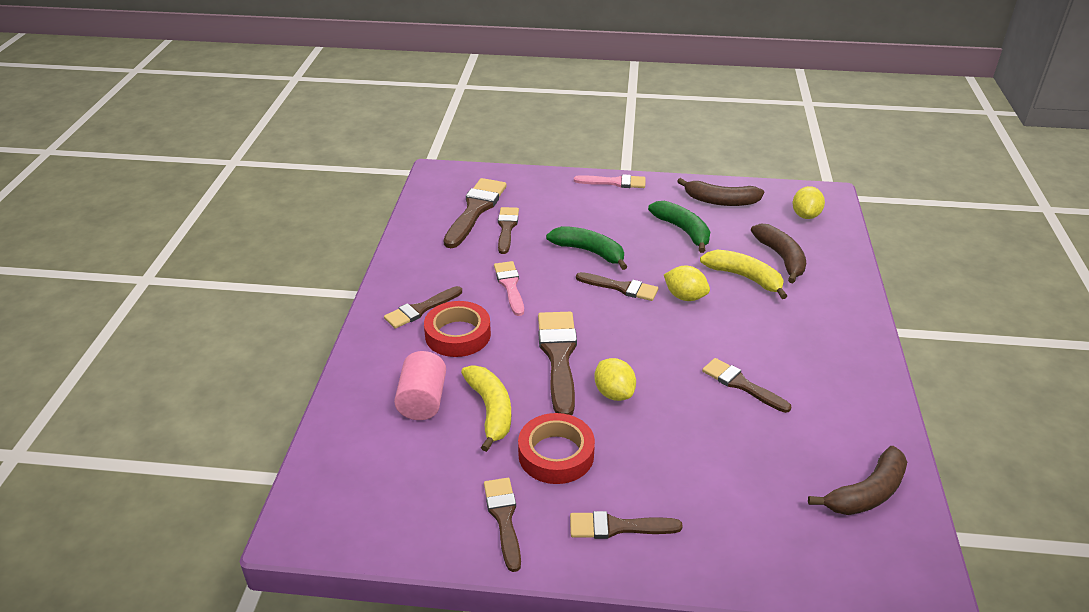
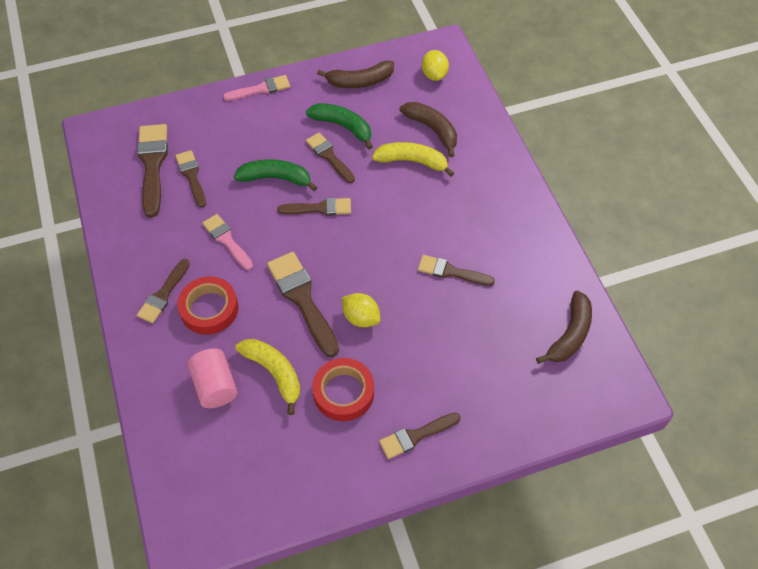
camera: 25 degrees left, 20 degrees up
(504, 518) = (332, 464): brown brush -> brown brush (329, 156)
(685, 297) = (374, 199): yellow lemon -> none

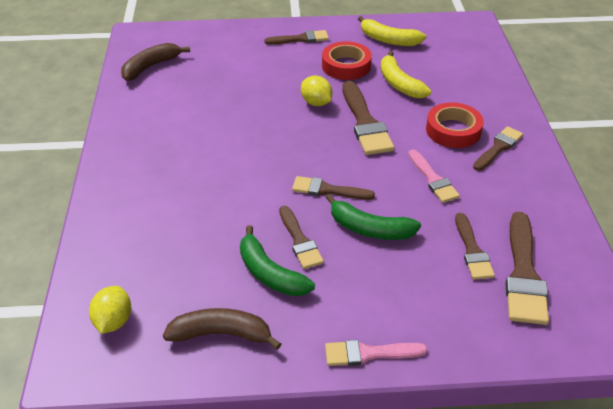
camera: 165 degrees left, 15 degrees down
(215, 386) = (449, 84): pink cylinder -> none
(412, 161) = (205, 216): yellow banana -> yellow banana (388, 40)
(432, 130) = (161, 247): brown banana -> none
(451, 272) = (221, 118): brown brush -> none

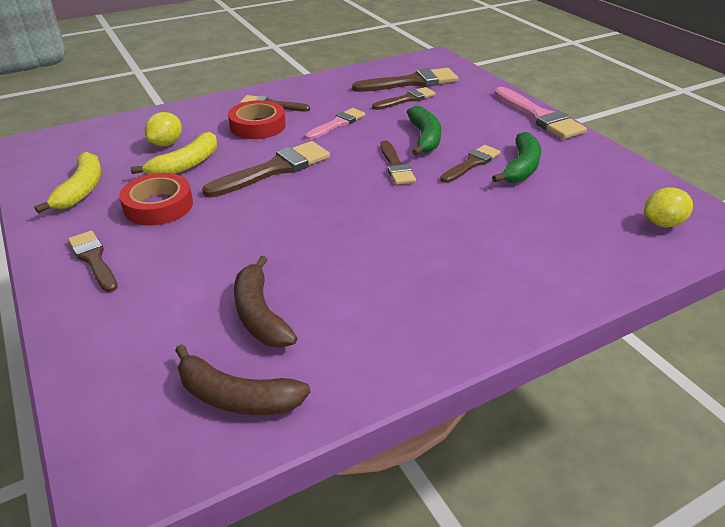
camera: 115 degrees left, 5 degrees down
(221, 334) = (600, 170): brown banana -> brown banana (260, 314)
(316, 103) = (254, 206): yellow lemon -> yellow lemon (166, 143)
(369, 353) = (539, 116): pink brush -> pink brush, size x1.60

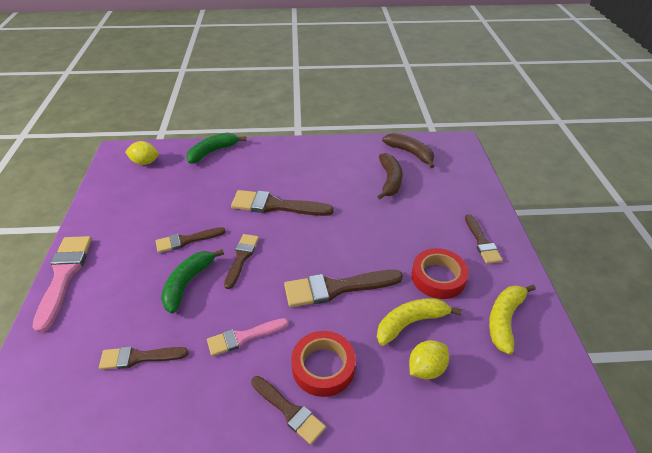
camera: 155 degrees left, 5 degrees up
(411, 82) = (94, 397): brown brush -> brown brush (276, 206)
(521, 167) = (159, 225): green banana -> green banana (212, 152)

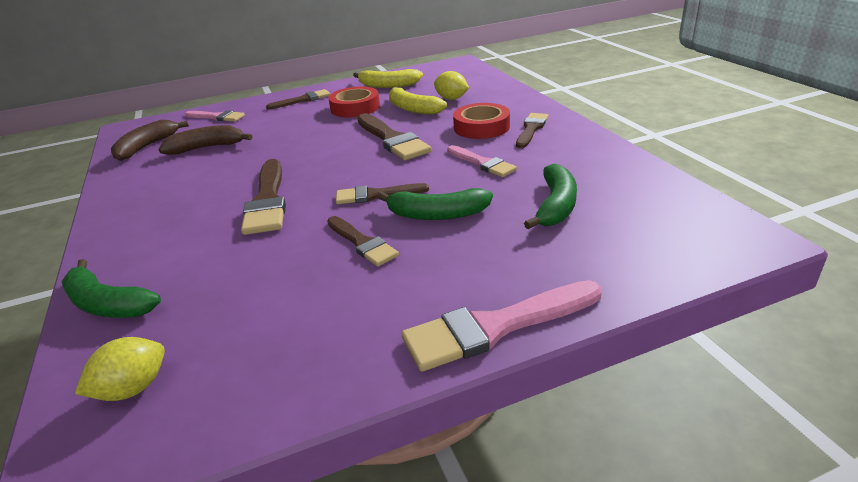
camera: 105 degrees left, 10 degrees down
(139, 357) = (555, 205): brown brush -> green banana
(145, 162) = (133, 388): yellow lemon -> yellow lemon turned 60 degrees clockwise
(459, 186) = (217, 117): none -> pink brush

